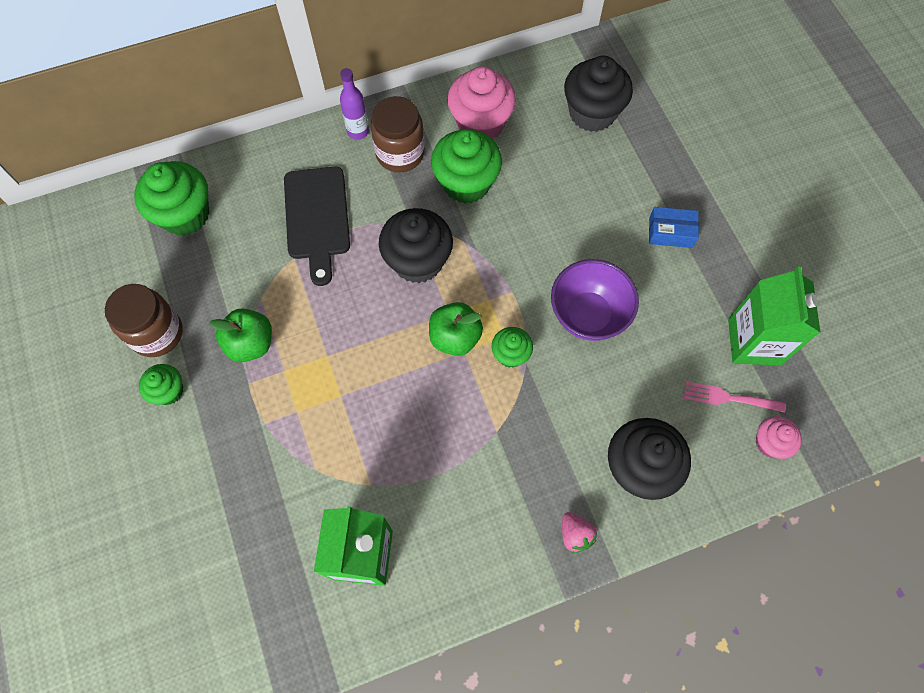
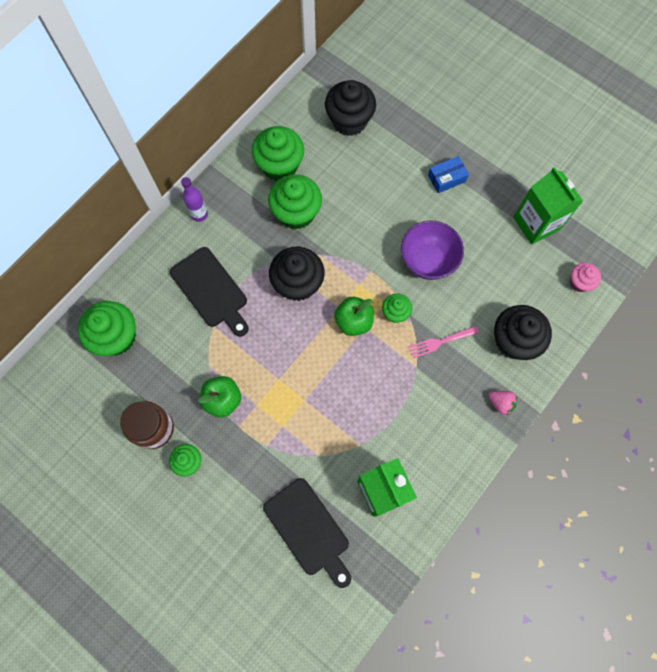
camera: 30 degrees left, 5 degrees up
(247, 549) = (308, 529): none -> black cutting board
(400, 153) = (238, 215): brown jar -> none
(480, 123) = (280, 166): pink cupcake -> green cupcake
(728, 398) = (541, 268): pink fork -> pink fork (440, 342)

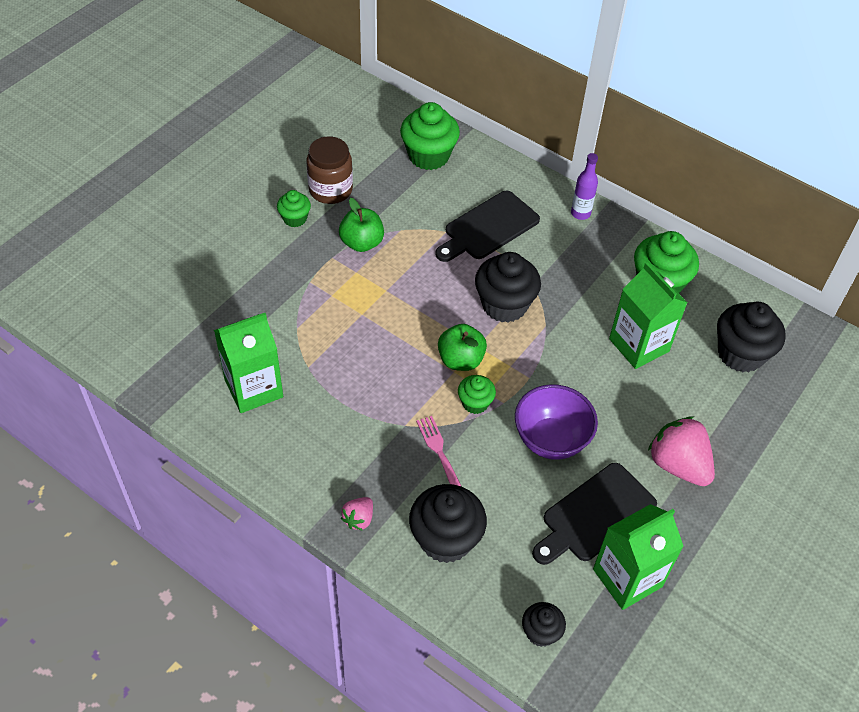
camera: 85 degrees right, 20 degrees down
(296, 213) = (597, 301): green cupcake -> none
(308, 529) = (215, 320): black cutting board -> black cutting board (595, 515)
(340, 189) = (639, 345): none -> green carton
(446, 178) = (678, 465): blue box -> pink strawberry
(579, 282) = (541, 632): pink cupcake -> black cupcake

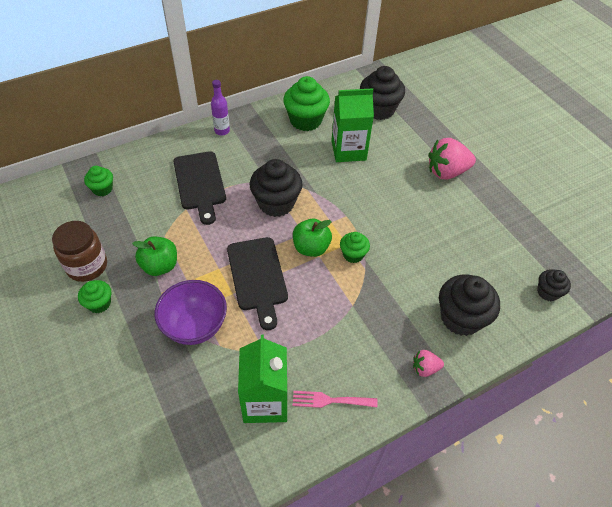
camera: 65 degrees left, 0 degrees up
(358, 519) = (425, 368): pink strawberry -> pink strawberry turned 120 degrees clockwise
(428, 156) = (102, 189): green cupcake -> green cupcake, size x0.54
(439, 451) = (385, 293): pink fork -> pink fork (330, 400)
(551, 440) = (402, 225): purple bowl -> purple bowl (195, 326)
(595, 515) = (469, 227): black cutting board -> black cutting board (257, 277)
(627, 578) = (519, 231): green carton -> none

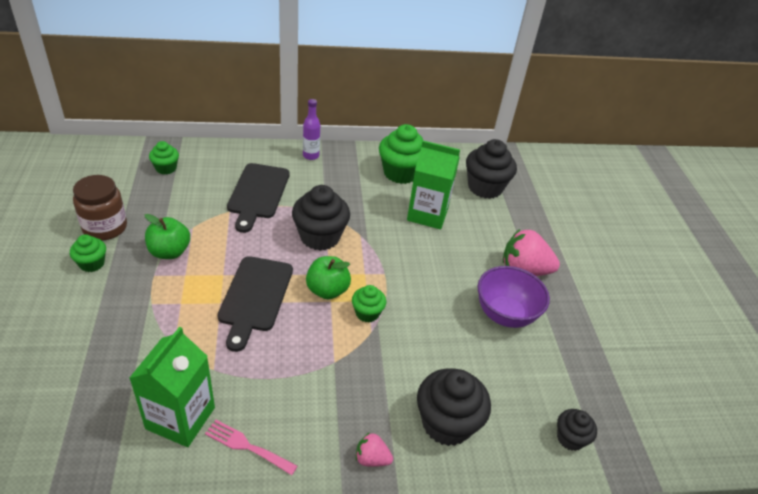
camera: 20 degrees right, 10 degrees down
(195, 326) = (163, 318): purple bowl -> purple bowl (505, 314)

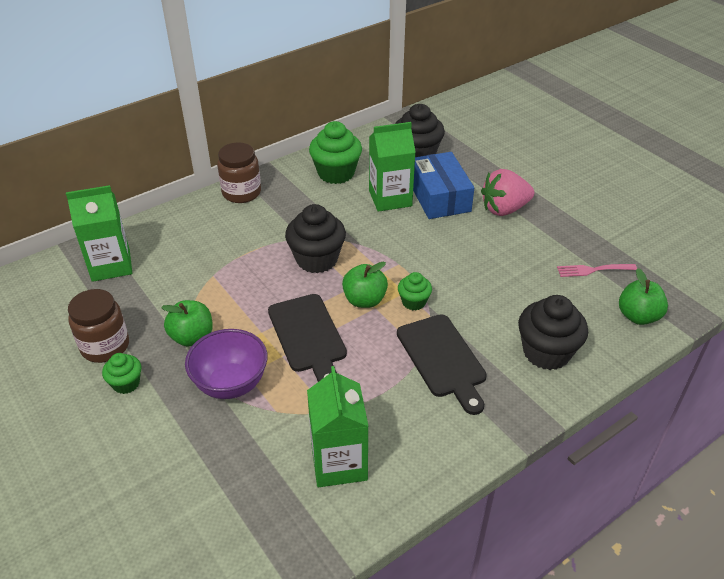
camera: 25 degrees left, 0 degrees up
(166, 168) = (111, 265): green cupcake -> green carton
(247, 446) = (414, 452): pink fork -> pink fork (593, 270)
(258, 193) = (225, 248): black cutting board -> black cutting board (442, 359)
(311, 156) = (241, 193): purple bottle -> brown jar
(371, 458) = (515, 407): pink strawberry -> none
(472, 232) = (439, 196): none -> blue box
(505, 314) = (519, 250): purple bowl -> purple bowl (231, 384)
(570, 438) = (638, 316): black cupcake -> green apple

